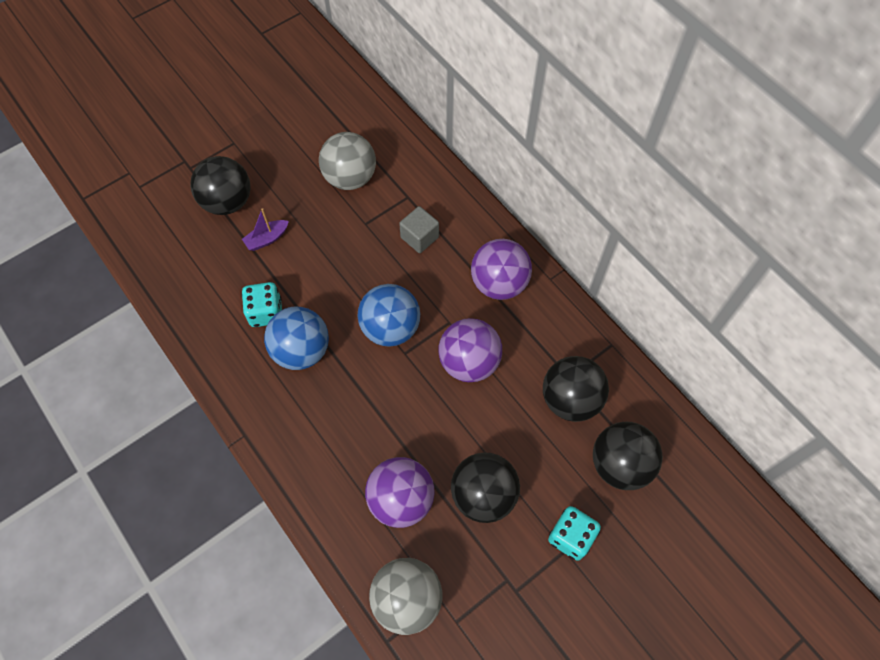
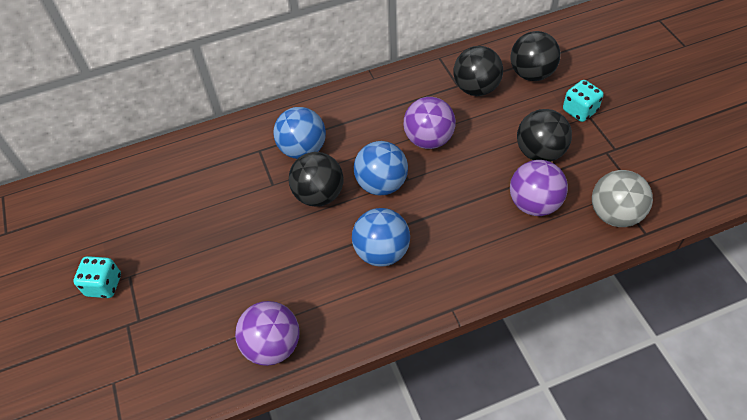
camera: 70 degrees left, 10 degrees down
(227, 202) = (197, 290): black ball -> black ball (319, 195)
(266, 312) = (333, 274): turquoise dice -> turquoise dice (104, 285)
(267, 239) = (255, 262): purple boat -> none
(350, 178) = (219, 187): grey ball -> none
(419, 237) = (303, 149): grey cube -> blue ball
(499, 283) = (366, 108): purple ball -> purple ball (273, 345)

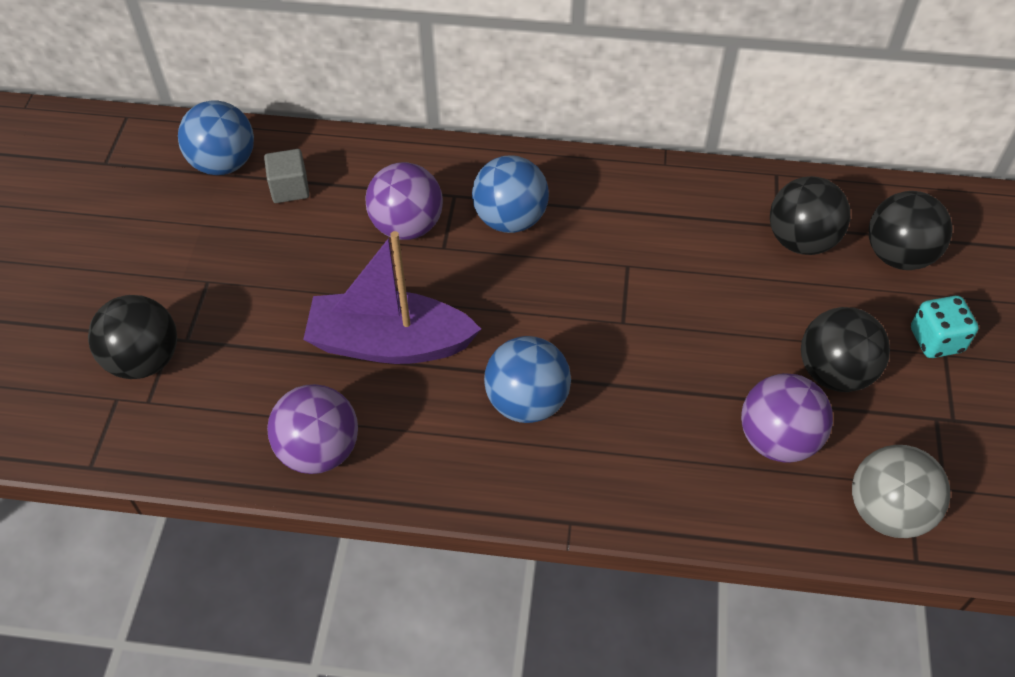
camera: 25 degrees right, 0 degrees up
(104, 285) = (173, 278): turquoise dice -> none
(149, 192) = (290, 188): none -> grey cube
(275, 258) = (389, 343): none -> purple boat
(319, 195) = (493, 289): black ball -> black ball (144, 360)
(381, 184) = (583, 313): blue ball -> blue ball (224, 163)
(429, 140) = (686, 282): purple ball -> purple ball (407, 226)

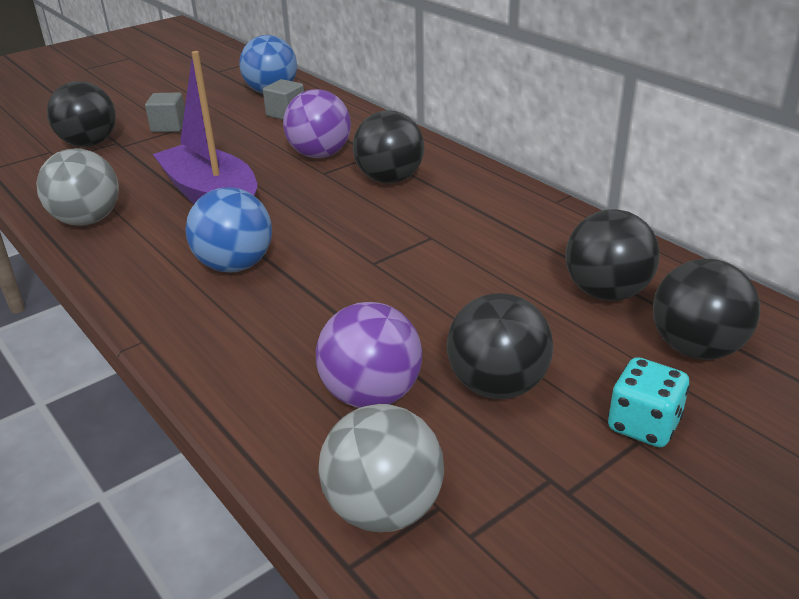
camera: 45 degrees right, 20 degrees down
(192, 281) = (169, 126): none -> grey cube
(319, 450) = (87, 220): purple ball -> grey ball
(510, 219) = (389, 179): blue ball -> black ball

